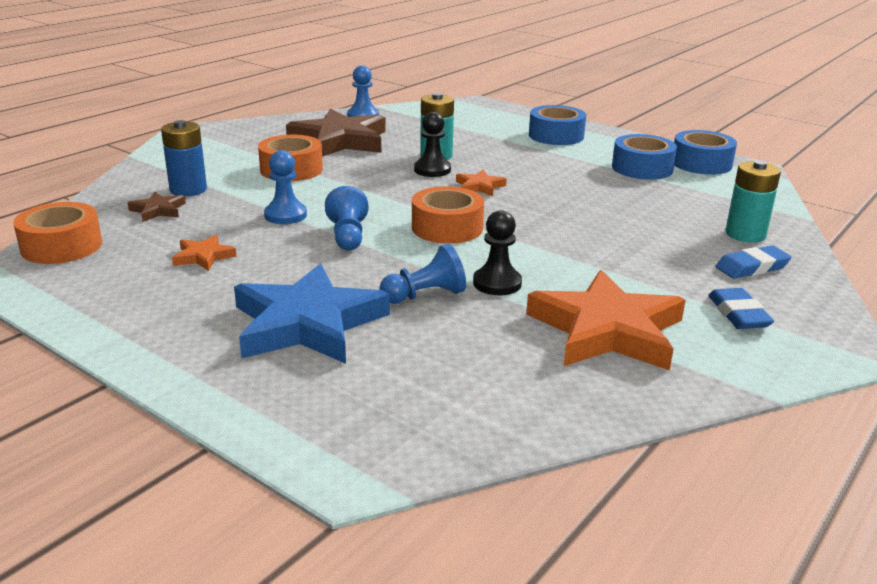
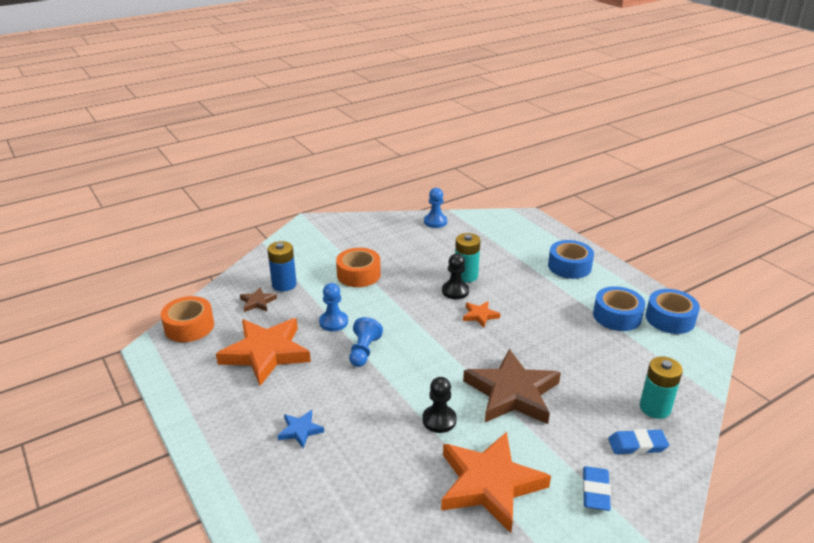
camera: 20 degrees right, 5 degrees up
(203, 257) = (266, 353): orange star -> orange star, size x2.25
(308, 323) = (300, 430): blue star -> blue star, size x0.44
(340, 140) = (406, 248): brown star -> brown star (512, 393)
(425, 295) = (385, 421): blue pawn -> none
(447, 228) = (434, 356): orange tape -> none

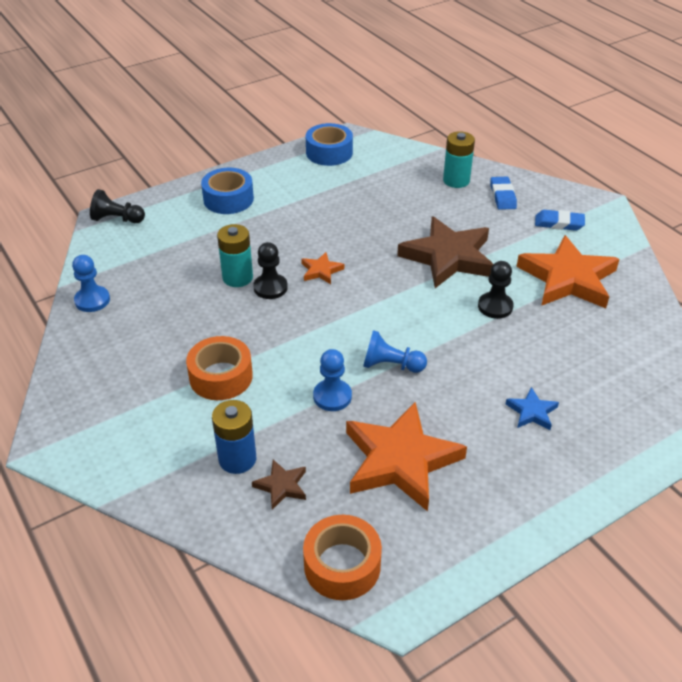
camera: 90 degrees left, 10 degrees up
(527, 221) = (117, 219): none -> black pawn
(617, 316) = (324, 181): blue tape -> none

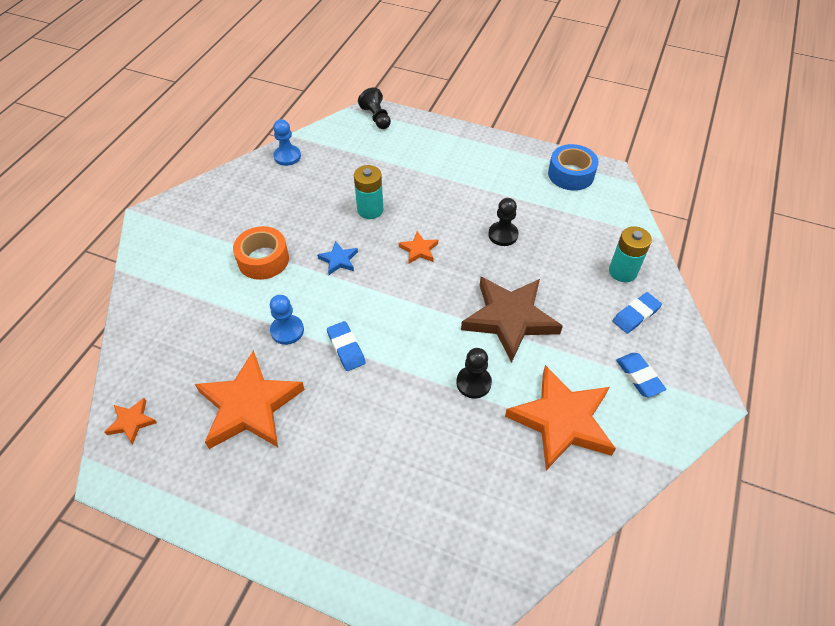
camera: 55 degrees right, 10 degrees up
(228, 199) = (452, 155): blue tape -> none
(237, 459) = (193, 312): blue battery -> none
(270, 288) = (374, 233): black pawn -> black pawn (503, 235)
(281, 486) = (183, 349): brown star -> none
(342, 565) = (131, 422): orange tape -> orange star
(391, 365) = (346, 348): blue pawn -> blue eraser
(532, 412) = (362, 471): blue star -> blue star (339, 260)

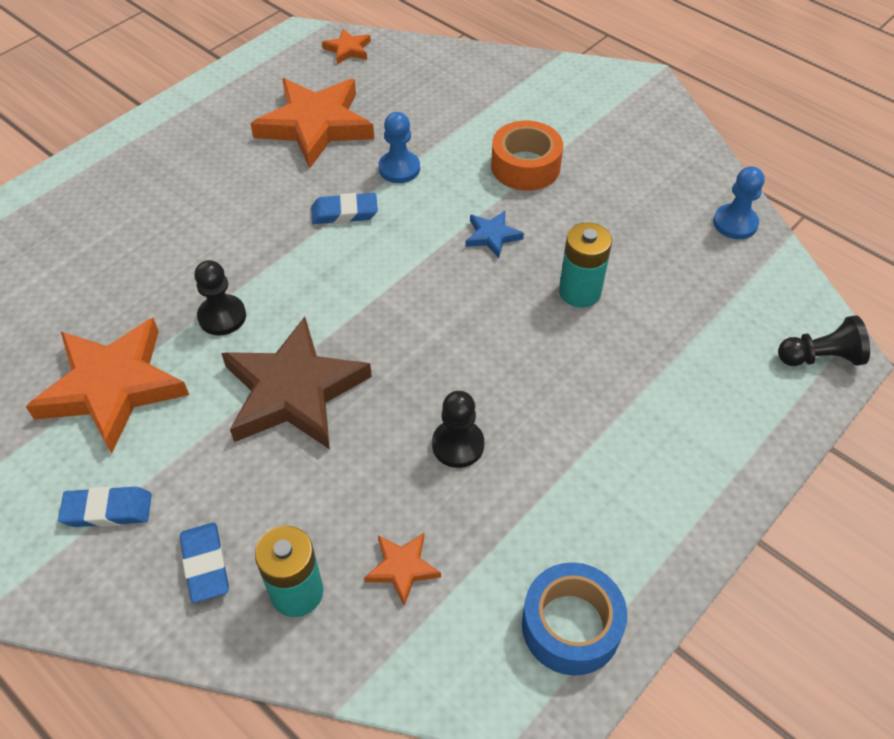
camera: 110 degrees right, 0 degrees up
(419, 250) = (472, 326): orange star -> orange star (402, 568)

